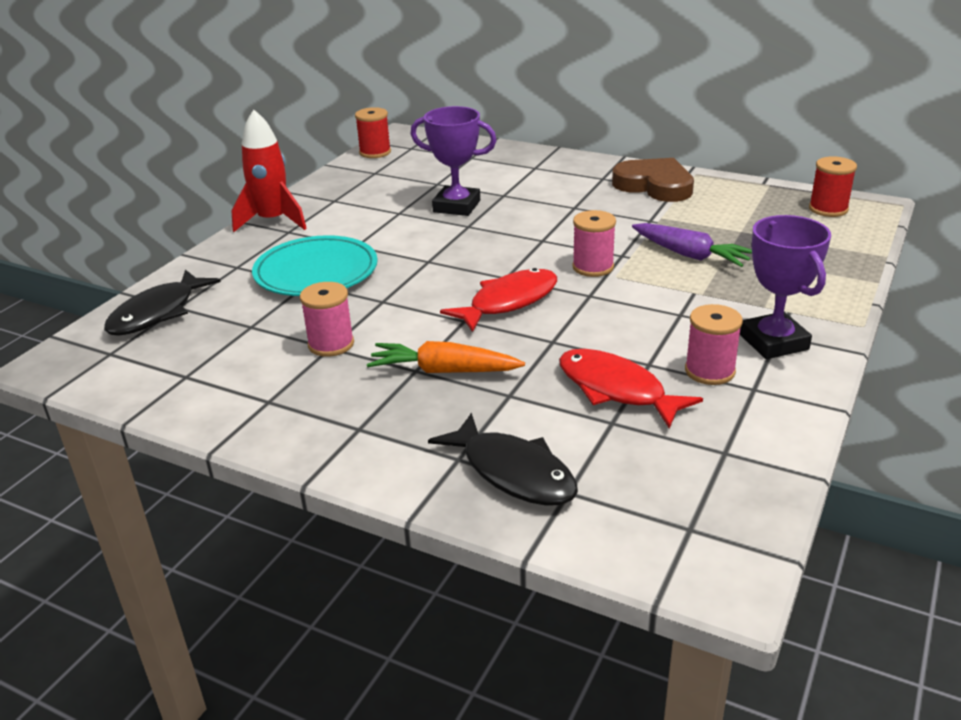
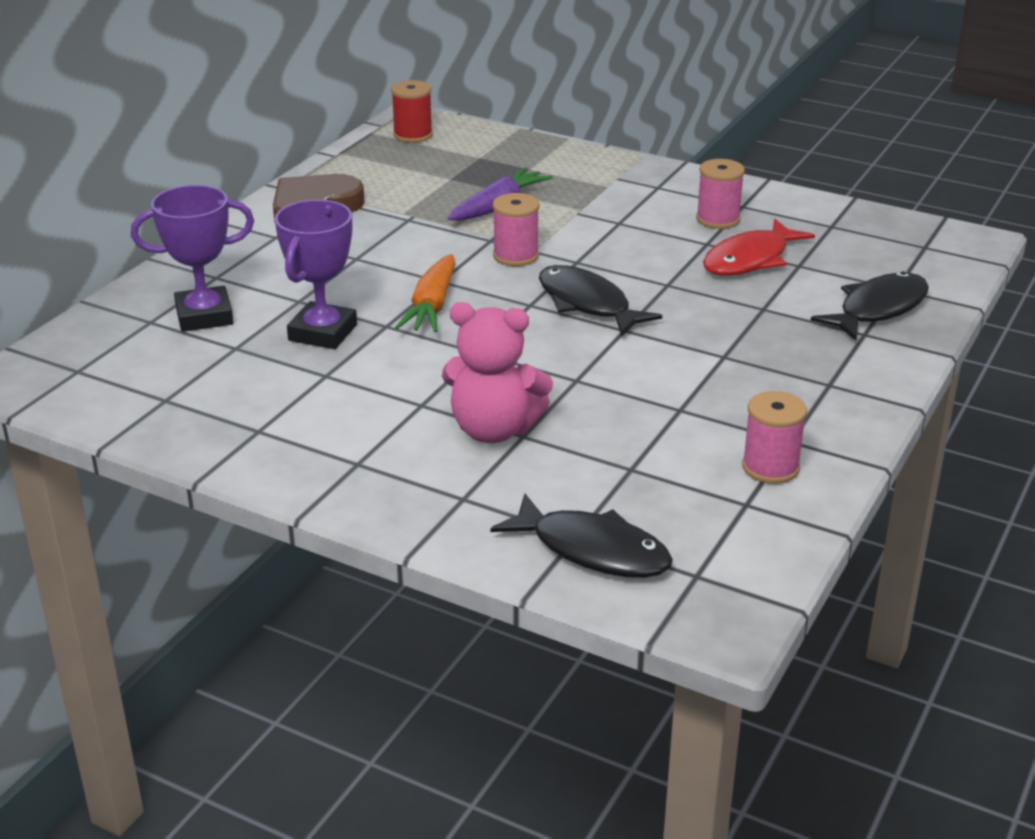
camera: 90 degrees left, 0 degrees up
(273, 221) = (315, 480): red rocket -> none
(316, 272) = (494, 430): turquoise plate -> pink teddy bear
(331, 344) = (674, 408): pink spool -> pink spool (770, 467)
(375, 152) = (77, 402): red spool -> none
(444, 371) = (725, 340): orange carrot -> orange carrot (432, 306)
(509, 302) = (587, 304): red fish -> black fish
(774, 342) = (670, 190): purple trophy -> purple trophy (204, 316)

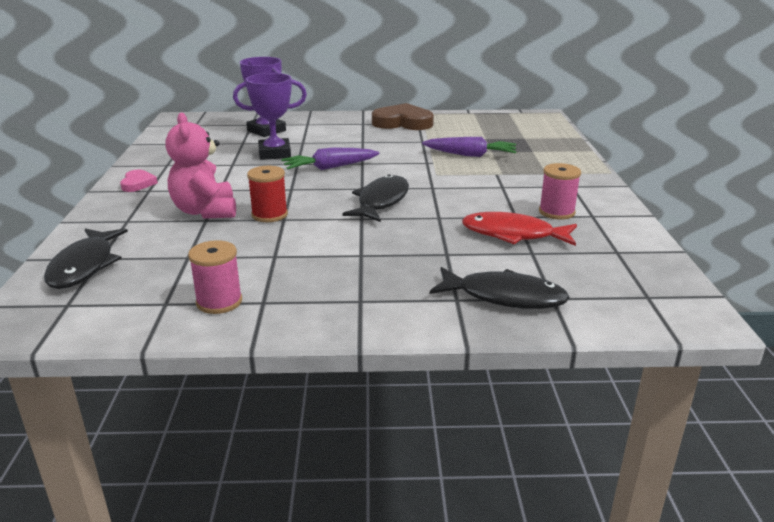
camera: 60 degrees right, 5 degrees down
(318, 468) = (138, 183): none -> pink heart
(413, 135) = (522, 120): red spool -> red spool (269, 215)
(432, 306) = (330, 167): orange carrot -> purple carrot
(516, 256) = (416, 172): pink spool -> none

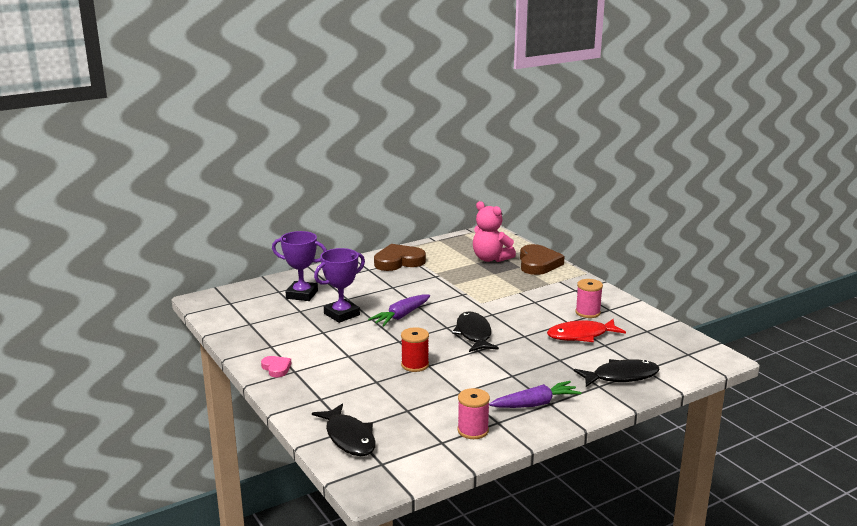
camera: 30 degrees left, 5 degrees down
(205, 211) = (366, 375): pink teddy bear -> pink teddy bear (490, 259)
(470, 155) = (484, 280): purple carrot -> purple carrot (535, 404)
(559, 152) = (538, 263): none -> brown heart

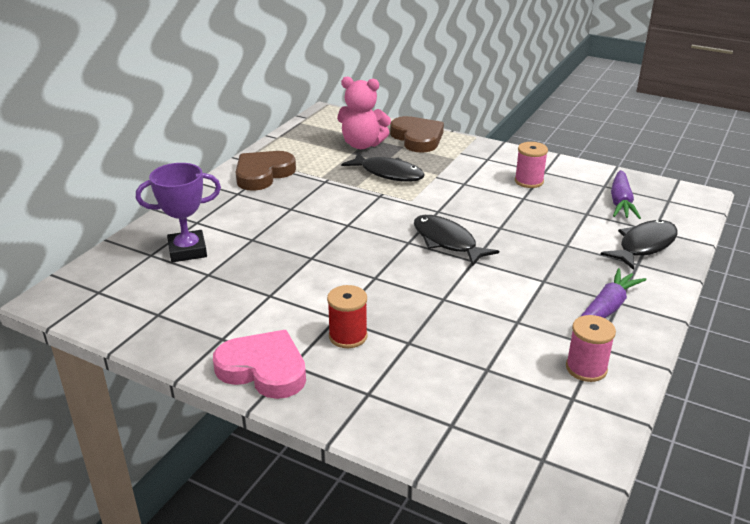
camera: 30 degrees left, 10 degrees up
(276, 368) = (263, 369): pink heart -> pink heart, size x1.93
(341, 314) = (268, 263): purple trophy -> none
(349, 438) = (464, 438): black fish -> black fish (388, 173)
(401, 316) = (342, 243): purple carrot -> purple carrot (620, 202)
(415, 365) = (428, 304): red spool -> red spool (348, 336)
(581, 335) = (553, 210): red fish -> none

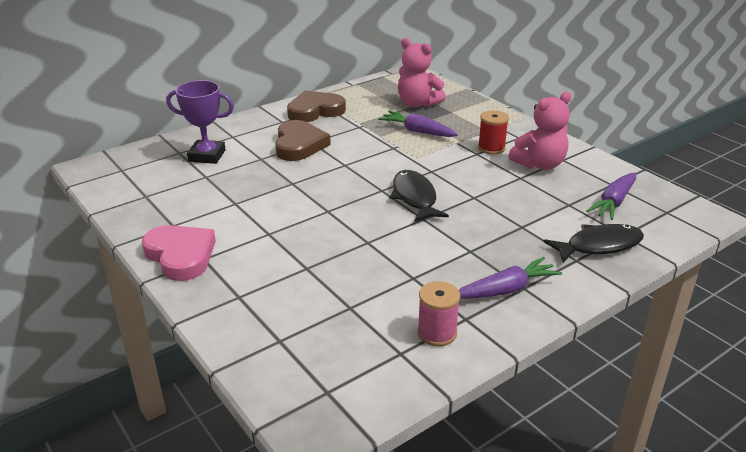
camera: 25 degrees right, 0 degrees up
(348, 336) = (264, 249): red spool -> red spool (491, 148)
(388, 173) = (417, 131): black fish -> purple carrot
(417, 138) = (471, 107): brown heart -> brown heart (299, 145)
(529, 181) = (539, 164): pink spool -> pink teddy bear

